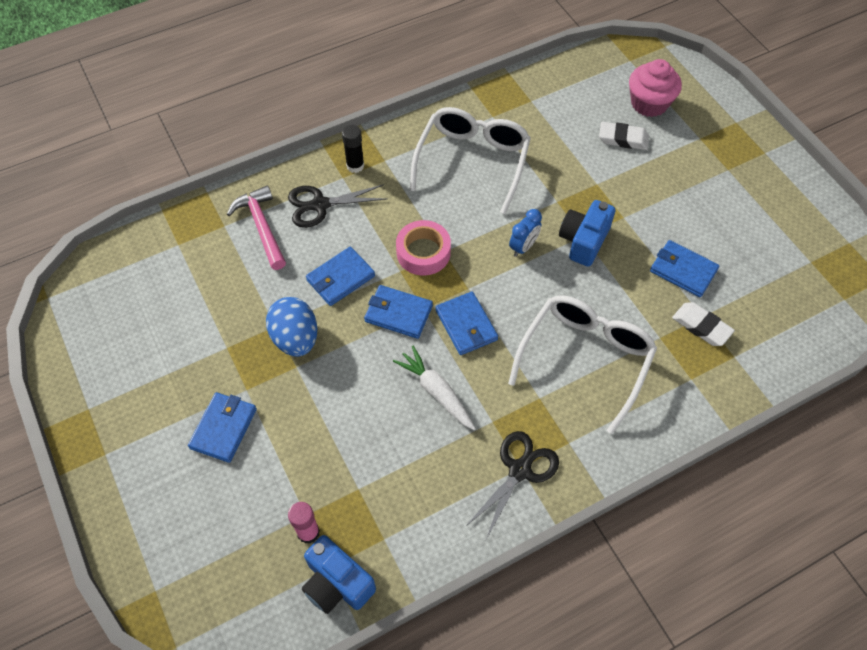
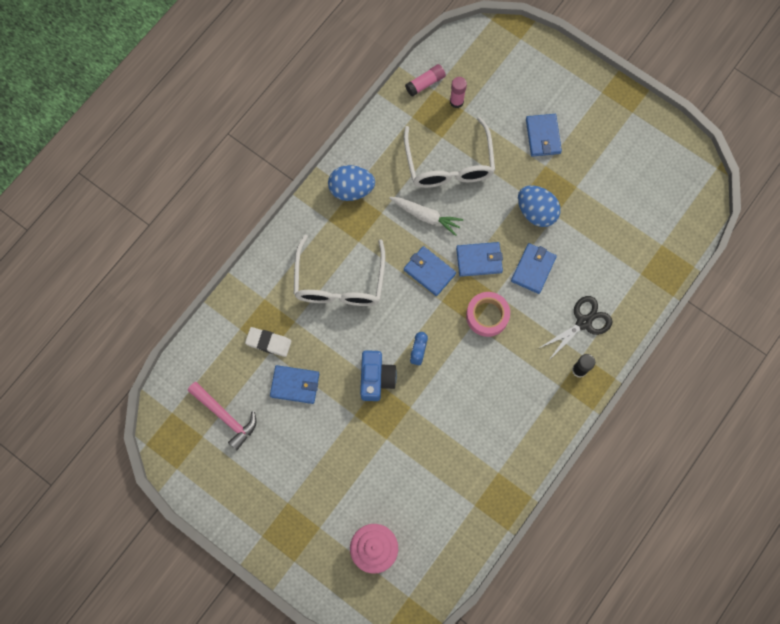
camera: 155 degrees right, 15 degrees up
(262, 227) = (613, 284): pink hammer -> pink hammer (225, 416)
(337, 583) = (425, 83): blue camera -> pink glue stick
(472, 162) = (491, 415): white glasses -> white glasses (449, 163)
(520, 470) = (351, 189): black scissors -> blue egg
(623, 139) = (382, 496): white eraser -> none

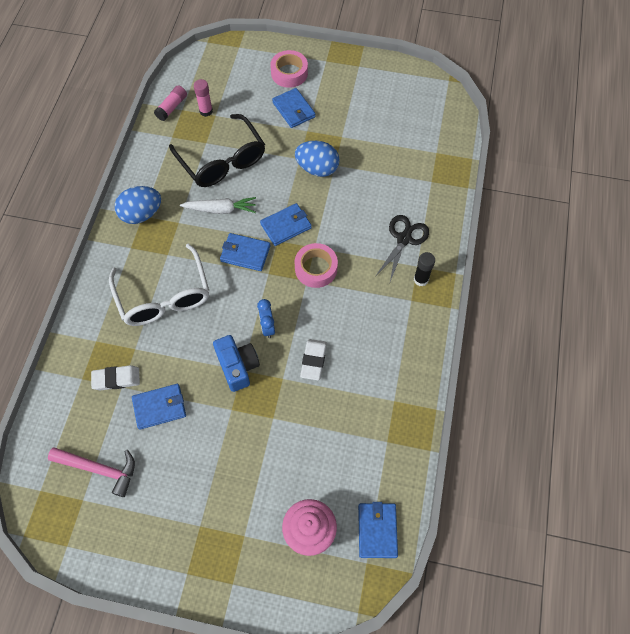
camera: 25 degrees left, 10 degrees down
(444, 403) = (313, 360): none -> white eraser
(449, 163) = (222, 160): white glasses -> black glasses
(533, 269) = (337, 214): blue wallet -> blue wallet (377, 530)
(557, 91) = (289, 73): none -> pink tape

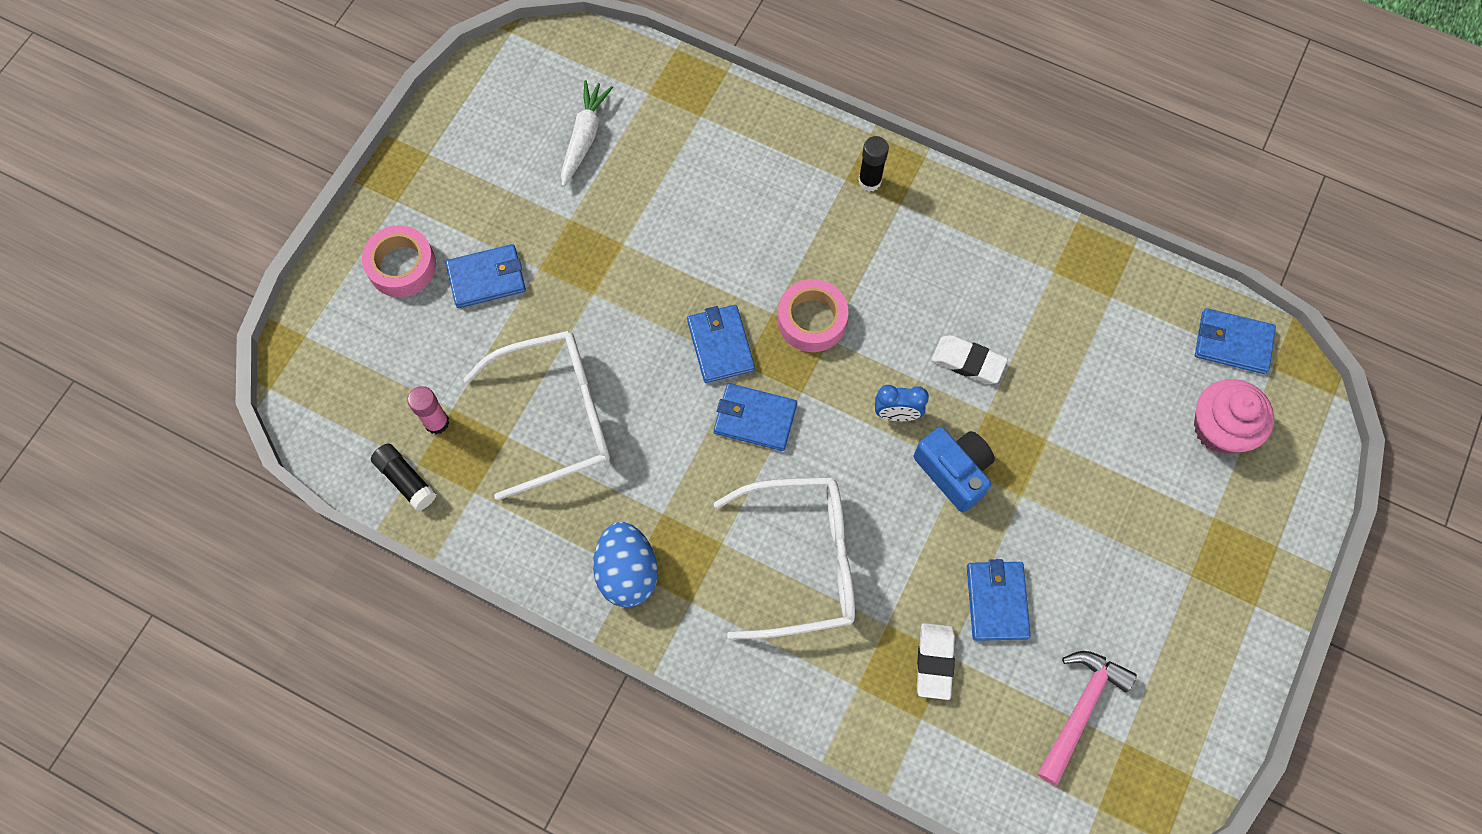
camera: 75 degrees left, 5 degrees up
(172, 107) = (406, 480): pink glue stick -> black glue stick
(221, 209) = (657, 439): white carrot -> white carrot (584, 137)
(222, 160) = (555, 417): black glasses -> white glasses
(238, 366) = (954, 472): blue camera -> blue camera turned 60 degrees clockwise
(245, 253) = (755, 418): blue wallet -> blue wallet turned 75 degrees clockwise
(317, 168) = (623, 272): blue egg -> none
(404, 239) = (793, 183): black scissors -> none

